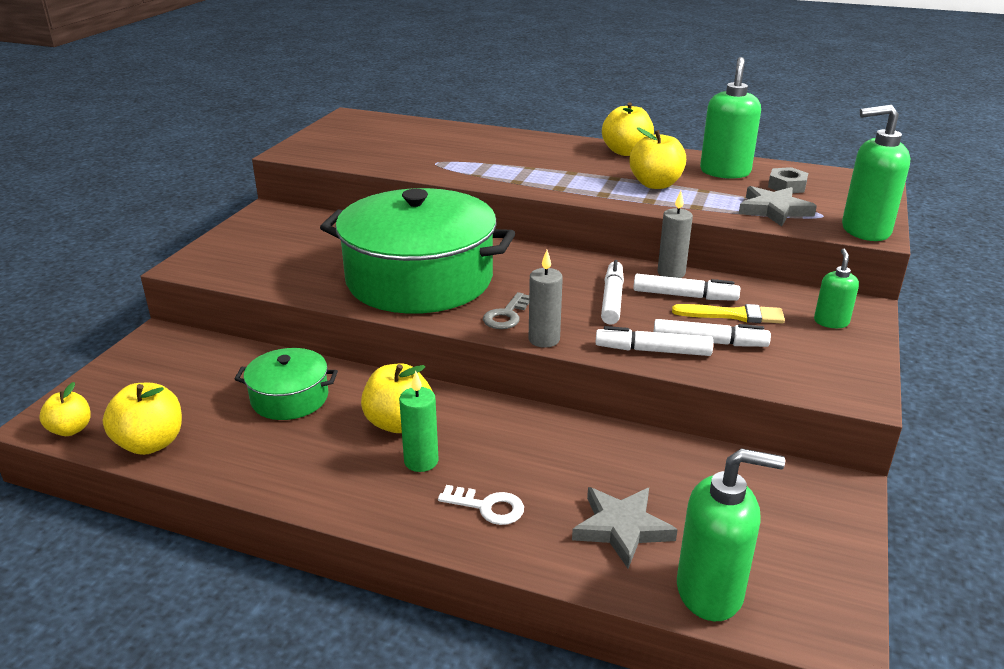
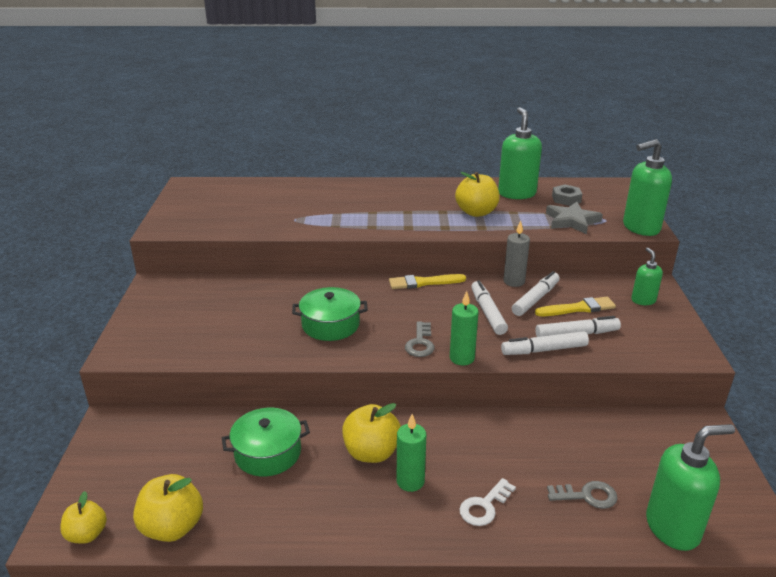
camera: 20 degrees left, 0 degrees up
(419, 279) = (330, 325): green pot -> green pot, size x0.47
(488, 507) = (484, 506): white key -> white key turned 135 degrees clockwise
(544, 339) = (462, 358): grey candle -> green candle
(558, 256) = (423, 282): none -> yellow brush
(622, 528) = (587, 496): grey star -> grey key
(626, 152) = (435, 187): yellow apple -> none
(684, 296) = (535, 299): white marker -> white marker turned 45 degrees counterclockwise

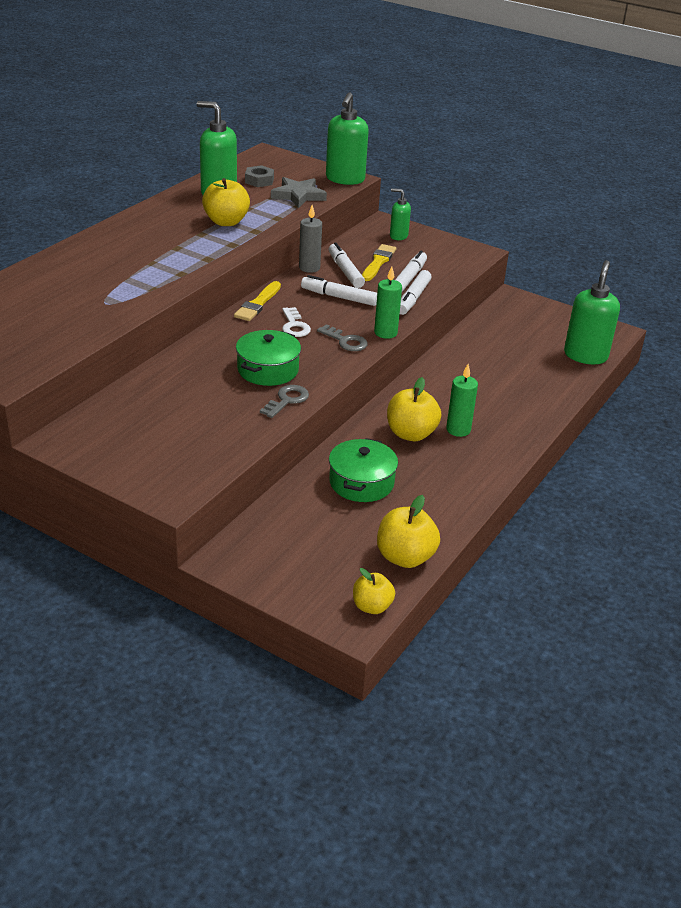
camera: 60 degrees left, 5 degrees up
(484, 506) = (509, 411): white key -> white key (294, 326)
(587, 496) = (535, 370): grey key -> grey key (287, 400)

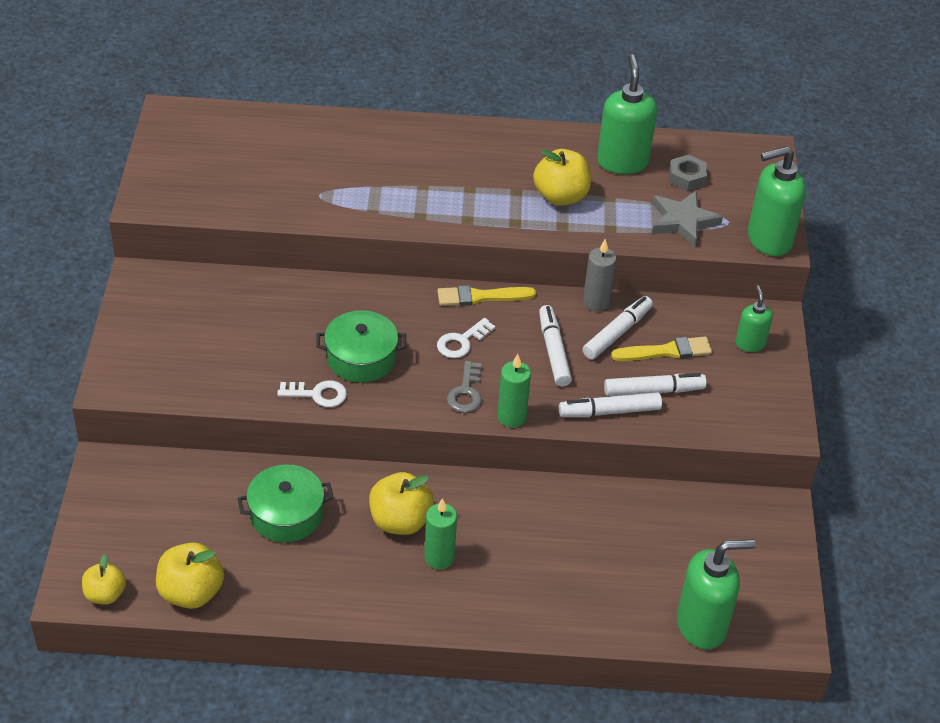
camera: 60 degrees right, 10 degrees up
(287, 400) = (318, 394): grey key -> white key

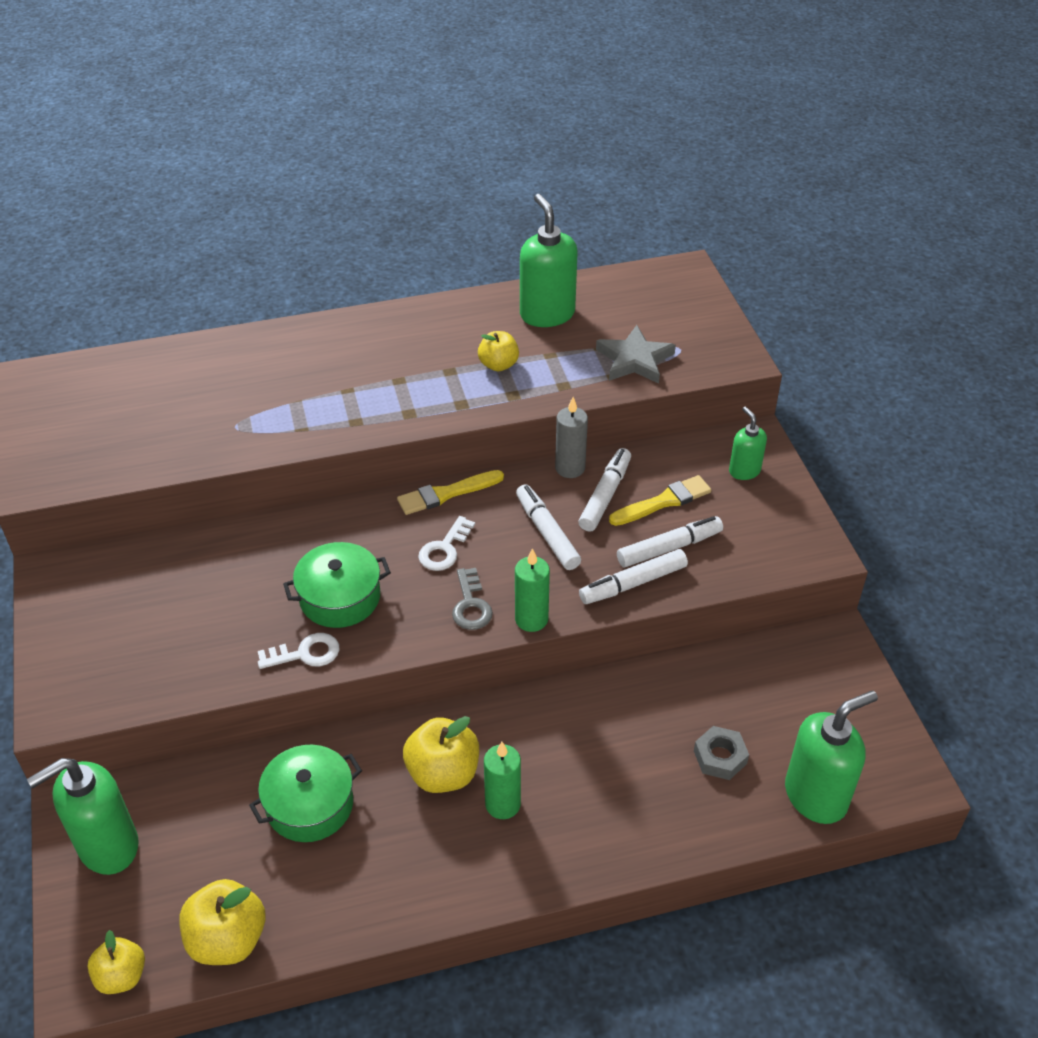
camera: 15 degrees left, 0 degrees up
(561, 196) = (498, 365): yellow apple -> yellow apple, size x0.64
(687, 177) = (619, 314): grey nut -> grey nut (720, 757)
(768, 240) = (728, 357): green soap dispenser -> green soap dispenser (108, 846)

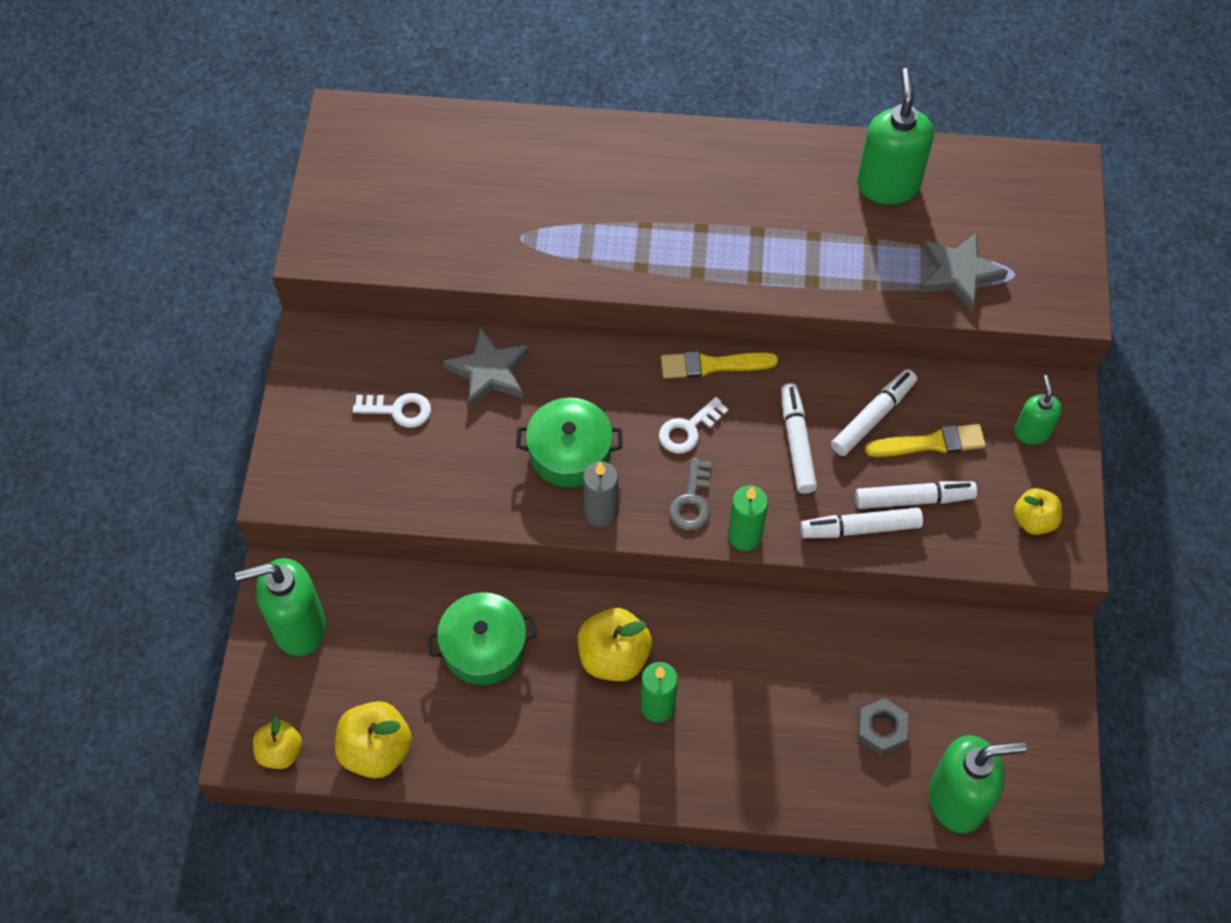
camera: 20 degrees right, 15 degrees up
(238, 553) = (489, 371): none -> grey star
(305, 653) = (519, 503): white key -> white key (398, 410)
(498, 365) = (811, 238): yellow apple -> yellow apple (1034, 520)
(570, 468) = (849, 373): grey candle -> grey candle (601, 512)

